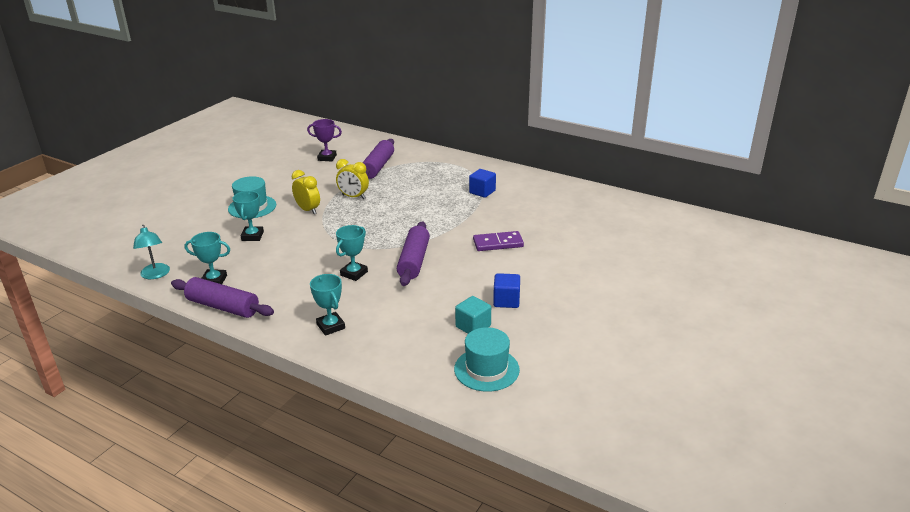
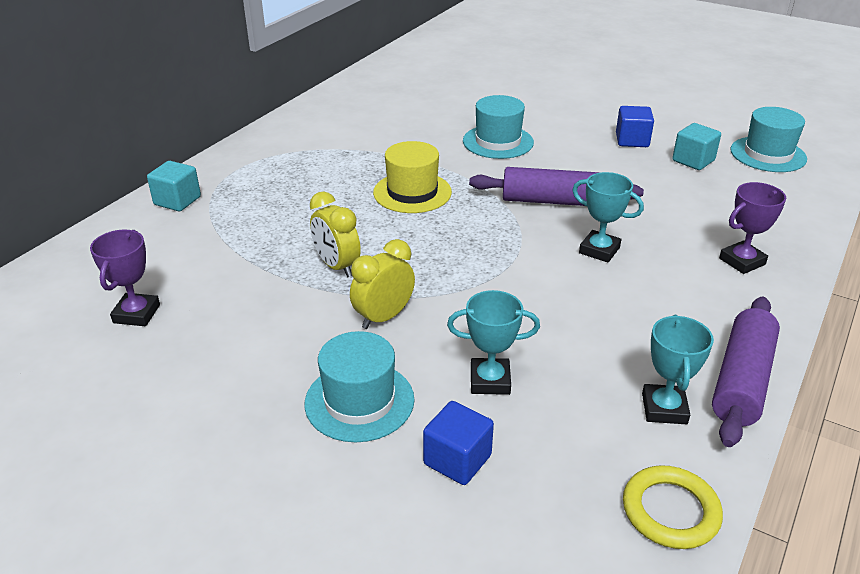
camera: 90 degrees left, 5 degrees up
(155, 275) = (670, 511): turquoise lamp -> yellow ring
(330, 326) = (742, 261): turquoise trophy -> purple trophy
(353, 197) = (337, 266): yellow clock -> yellow clock turned 120 degrees clockwise
(378, 167) = (214, 246): purple rolling pin -> none
(421, 154) = (177, 201): none -> turquoise cube
(427, 214) = (412, 192): none -> yellow hat
(482, 192) = (344, 149): blue cube -> blue cube (457, 460)
(498, 243) = (498, 142): purple domino -> turquoise hat

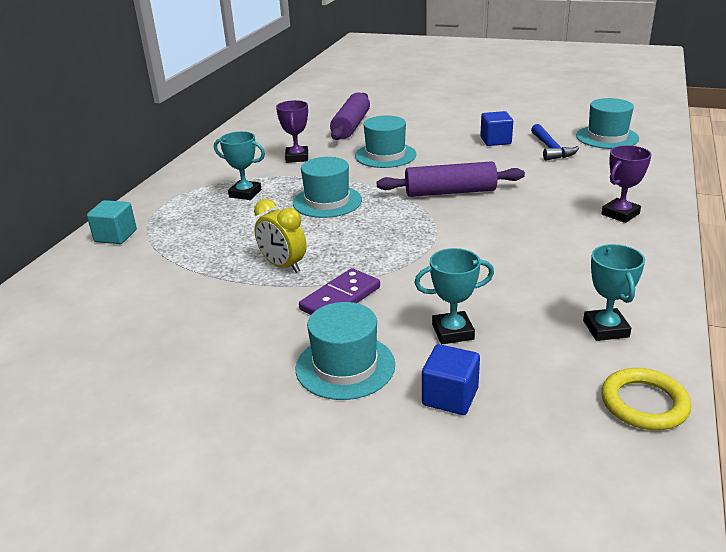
camera: 10 degrees left, 5 degrees down
(136, 314) = (110, 330): purple trophy -> purple trophy (297, 157)
(383, 317) = (340, 298): yellow clock -> purple domino
(412, 192) = (327, 201): yellow hat -> turquoise hat
(599, 250) = (503, 222): turquoise trophy -> turquoise trophy (245, 193)
(693, 161) = (550, 149): turquoise cube -> blue hammer
(742, 381) = (658, 298): purple rolling pin -> purple rolling pin (351, 126)

